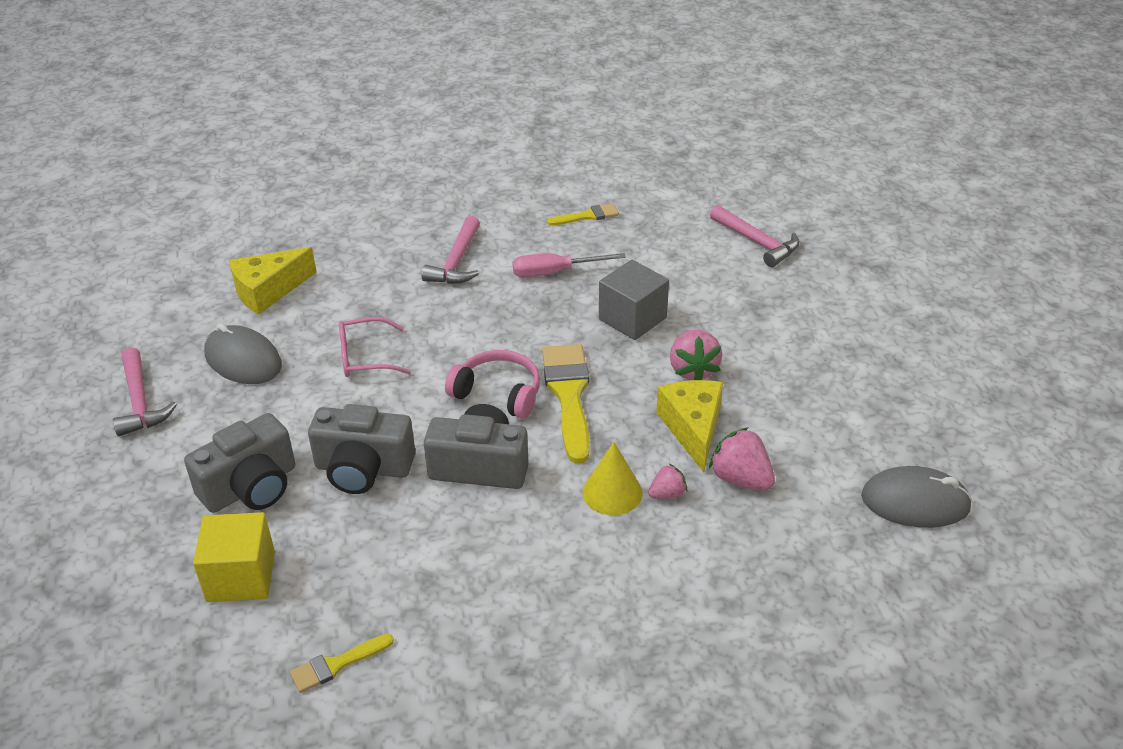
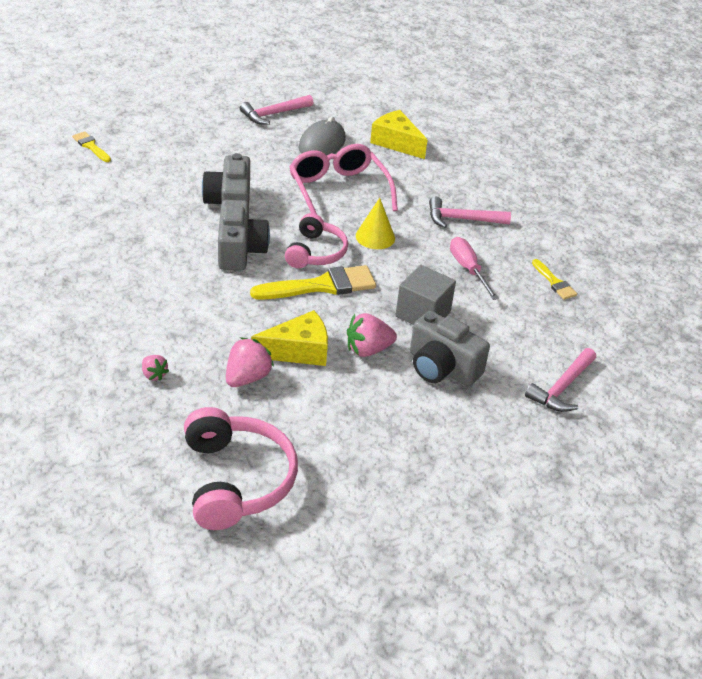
camera: 75 degrees right, 0 degrees up
(241, 576) = (135, 171): yellow cube -> none
(251, 487) = (207, 164): grey camera -> grey camera (442, 368)
(336, 664) = (71, 213): yellow brush -> yellow brush (91, 146)
(365, 357) = (338, 191): pink glasses -> pink glasses, size x1.69
(612, 492) = (223, 312): yellow cone -> yellow cone (375, 237)
(667, 494) = (225, 339): pink strawberry -> pink strawberry (154, 375)
(915, 502) = (235, 480): grey mouse -> pink headphones

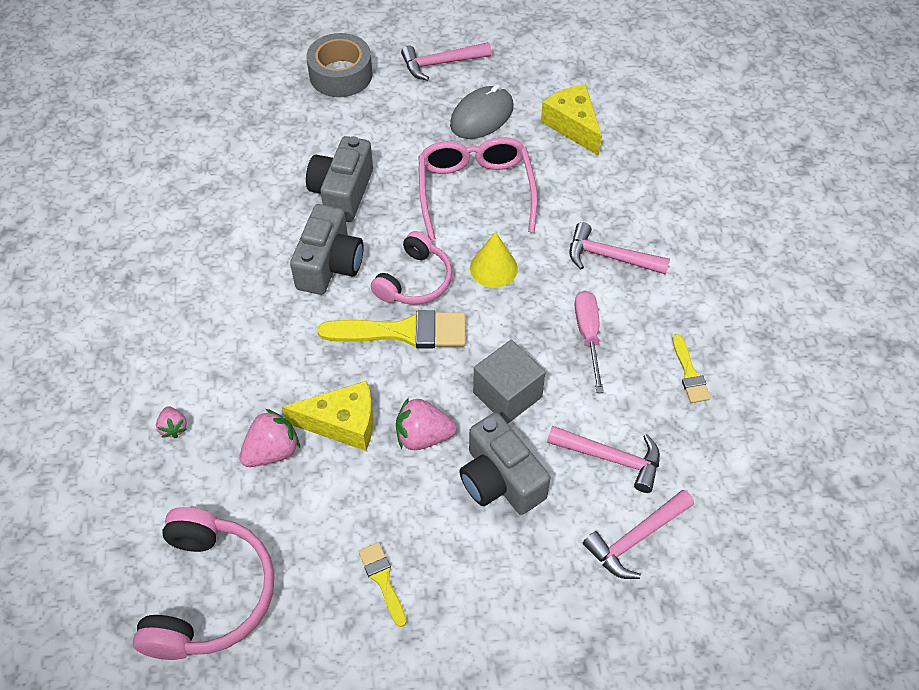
camera: 20 degrees right, 15 degrees up
(91, 146) = (218, 88): yellow brush -> yellow brush (382, 580)
(193, 128) = (341, 74): none -> grey tape
(520, 341) = (611, 458): none -> pink hammer

